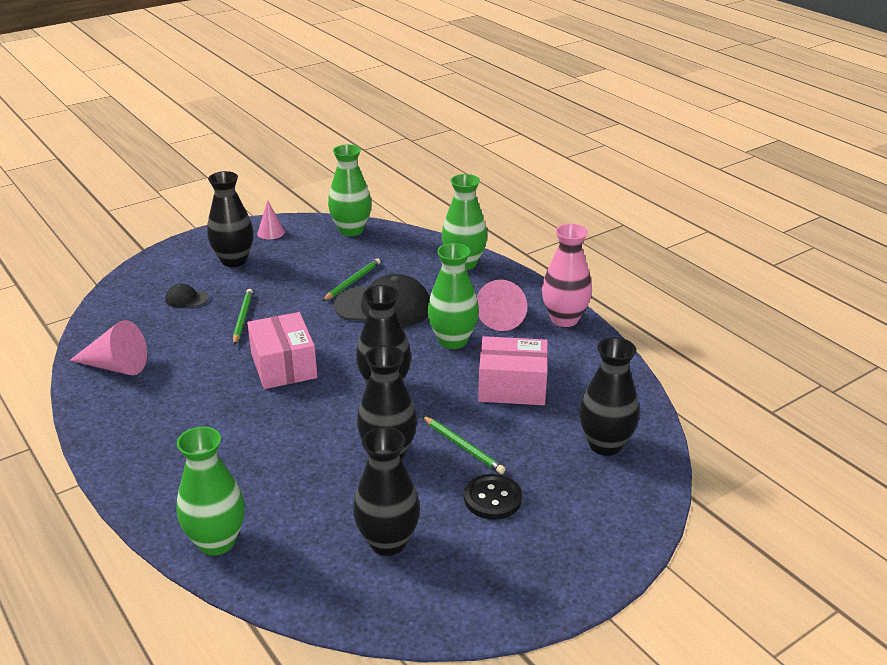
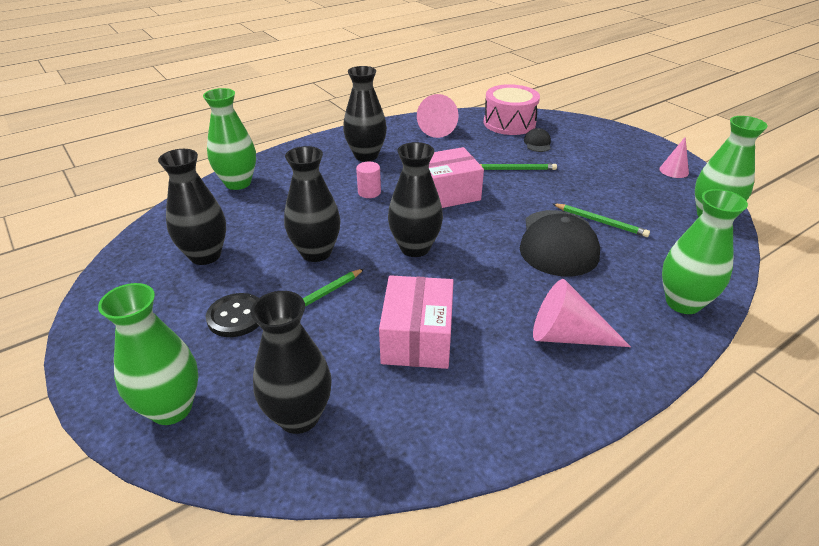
camera: 90 degrees right, 5 degrees up
(125, 313) = (509, 123): none -> pink drum
(234, 260) = (609, 157): black vase -> black vase (366, 156)
(269, 421) = (369, 192): none -> pink cylinder
(453, 341) = (503, 292): green vase -> green vase (171, 408)
(564, 319) = (577, 398): pink vase -> none

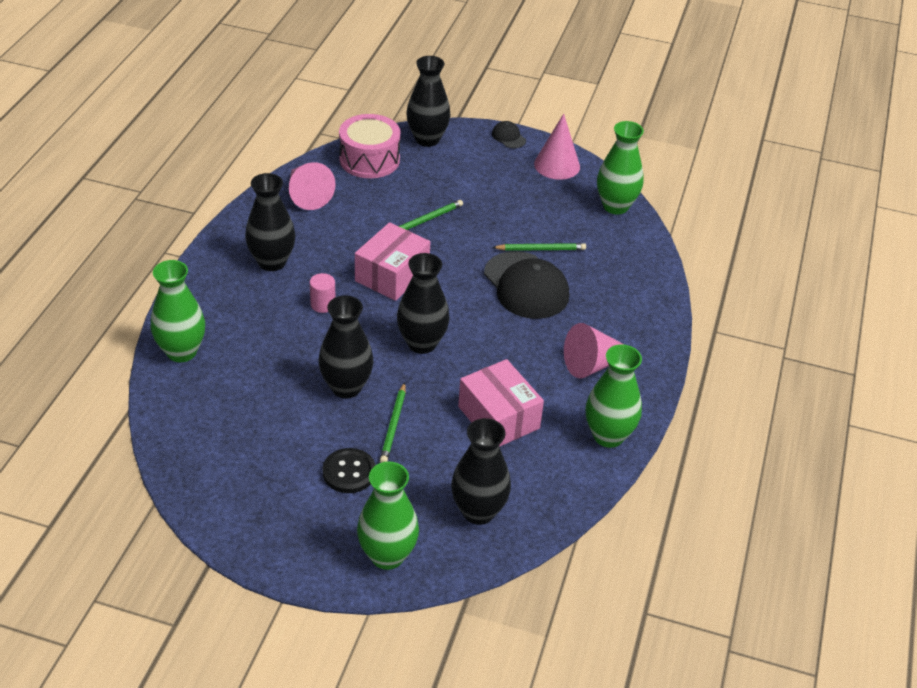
camera: 40 degrees left, 5 degrees up
(205, 255) = (253, 437): black vase -> black vase (427, 139)
(537, 143) = (419, 177): black cap -> black cap (508, 137)
(674, 171) = (557, 165): pink cone -> pink cone, size x1.65
(683, 303) = (646, 299): green vase -> green vase (608, 436)

